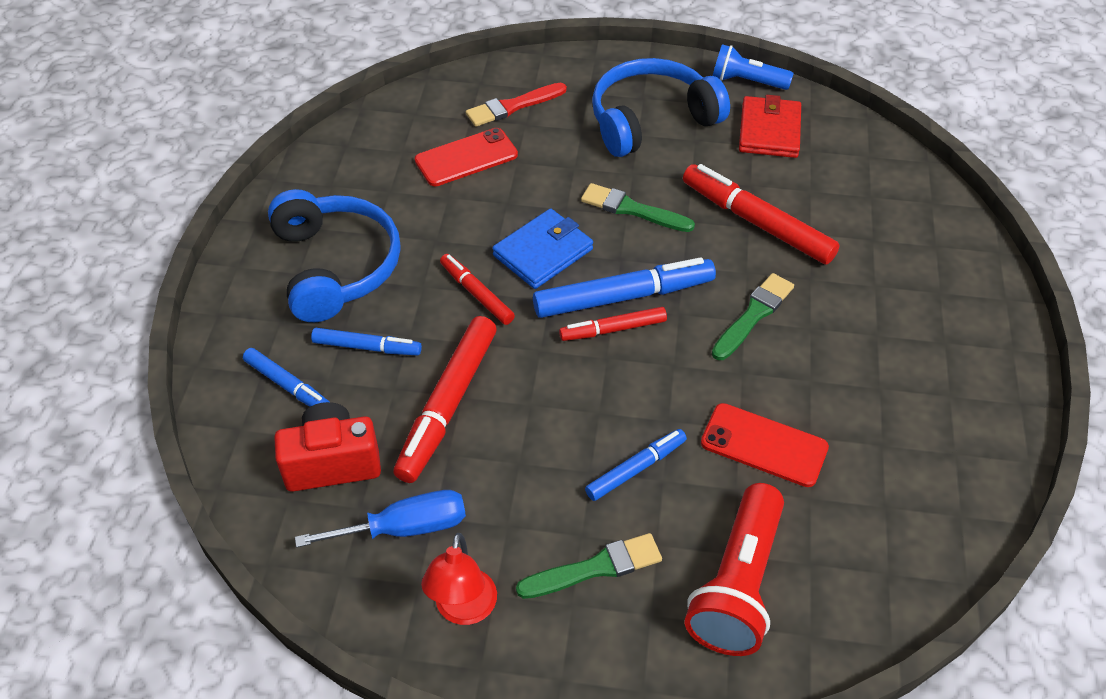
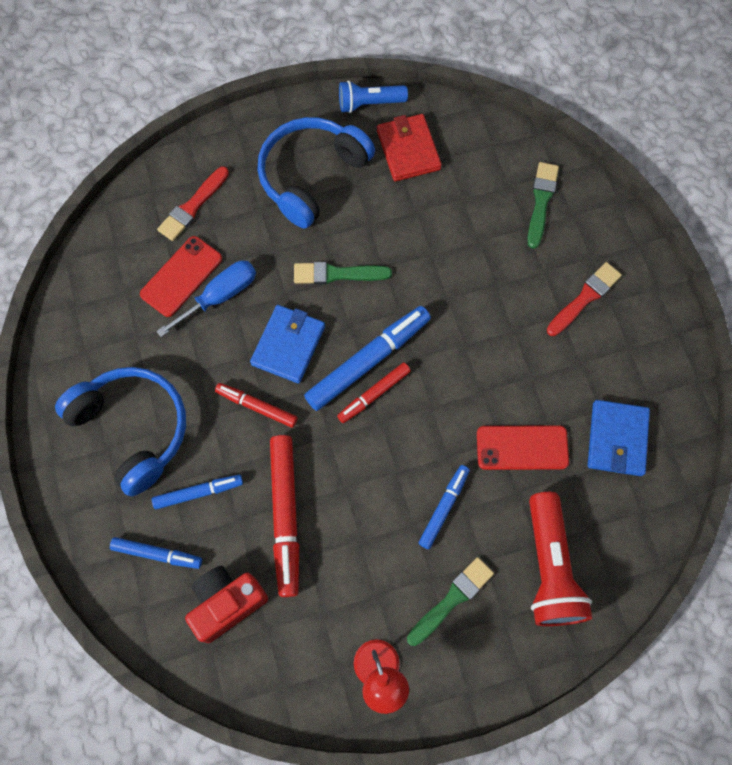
camera: 25 degrees left, 20 degrees up
(405, 528) = (307, 631): blue screwdriver -> blue screwdriver (220, 296)
(753, 315) = (469, 336): green brush -> green brush (541, 201)
(757, 223) = (436, 247): red marker -> none
(891, 482) = (617, 439): none -> blue wallet
(914, 327) = (584, 298): none -> red brush

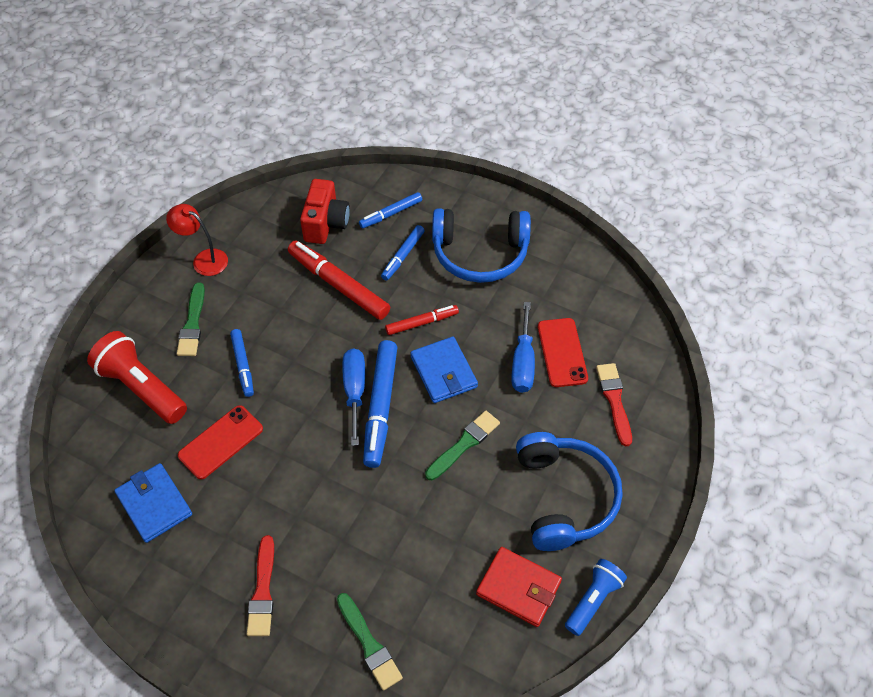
camera: 135 degrees right, 15 degrees down
(374, 394) = (354, 391): red marker -> blue screwdriver

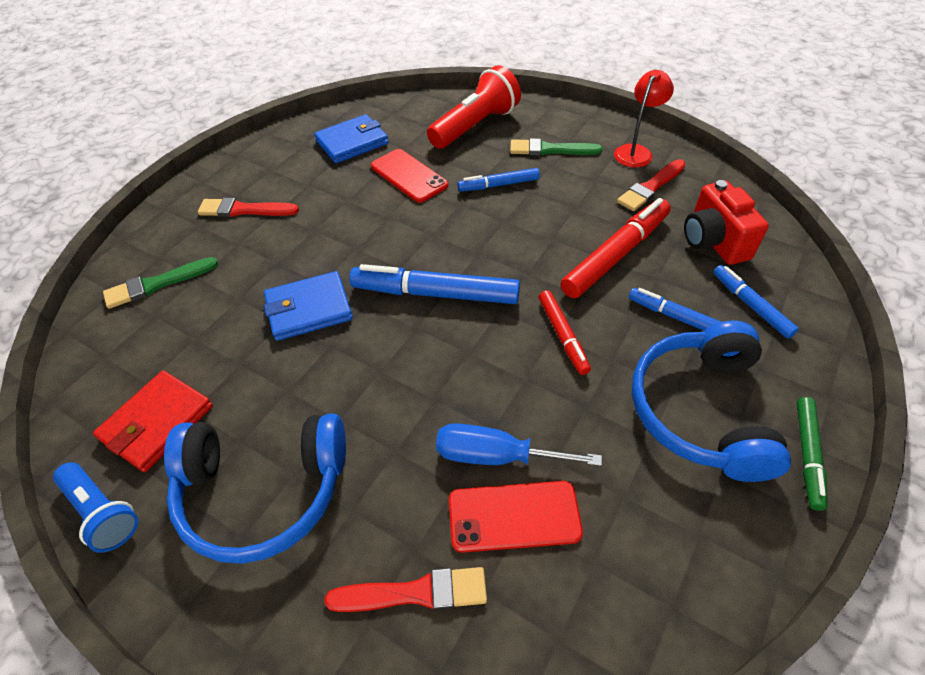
camera: 95 degrees right, 5 degrees down
(256, 254) = (650, 187): none -> red brush
(326, 224) = (713, 242): red camera -> red camera turned 60 degrees clockwise
(354, 391) = (460, 271): blue screwdriver -> none
(443, 372) = (483, 357): blue wallet -> blue wallet (309, 309)
(464, 444) = (370, 375): green brush -> none
(506, 210) = (807, 455): none -> green marker

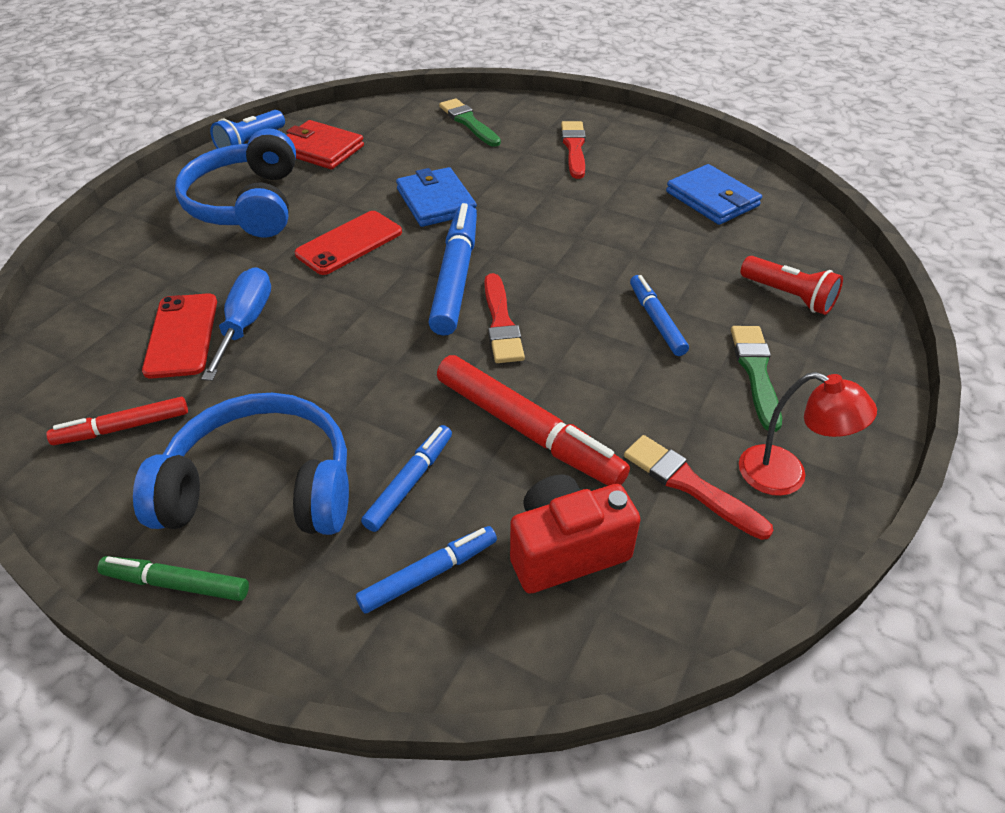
camera: 85 degrees right, 5 degrees down
(409, 176) = (657, 246): red phone -> red phone (349, 243)
(415, 593) = (137, 283): red brush -> red brush (501, 323)
(475, 126) = (788, 296): red flashlight -> red flashlight, size x0.63
(563, 335) = (388, 373): red marker -> red marker (123, 428)

